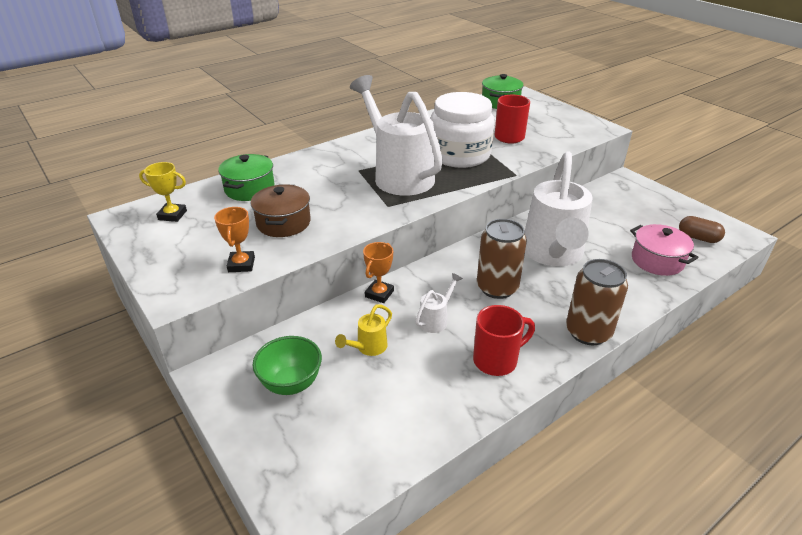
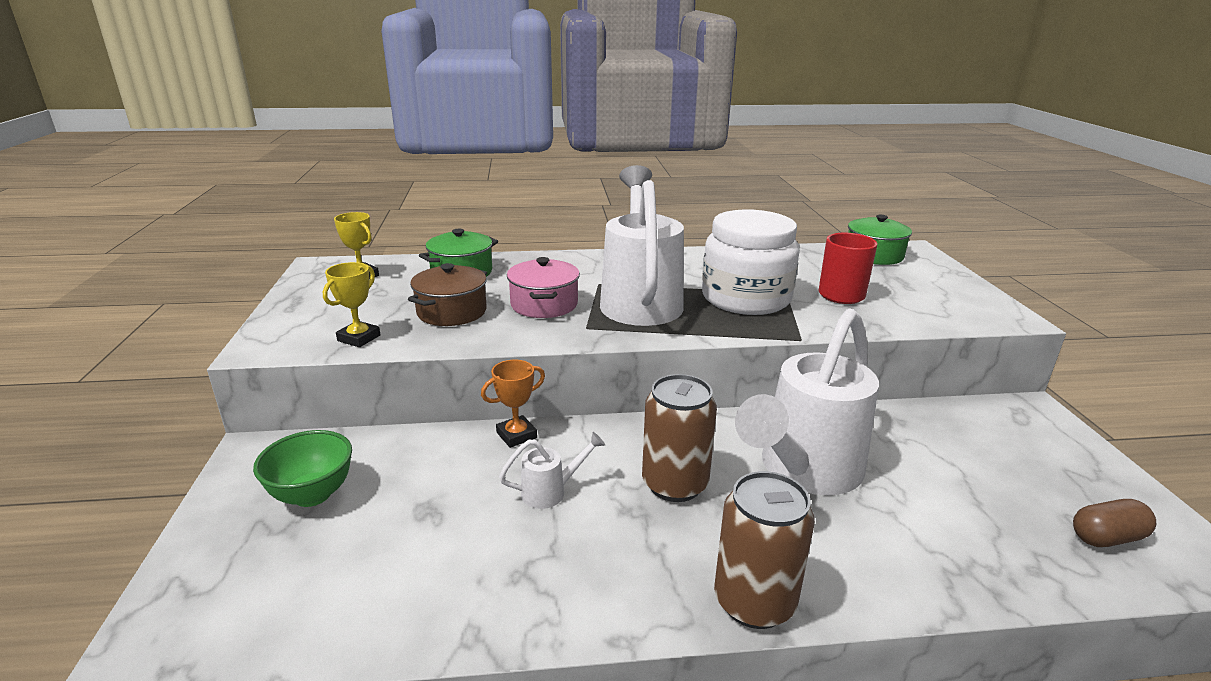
camera: 30 degrees right, 10 degrees down
(241, 264) = (359, 338): orange trophy -> yellow trophy
(368, 348) = (434, 491): yellow watering can -> none
(496, 360) = (574, 579): red mug -> none
(657, 261) = (986, 544): pink pot -> pink pot (544, 304)
(698, 238) = (1106, 538): brown capsule -> brown capsule turned 75 degrees counterclockwise

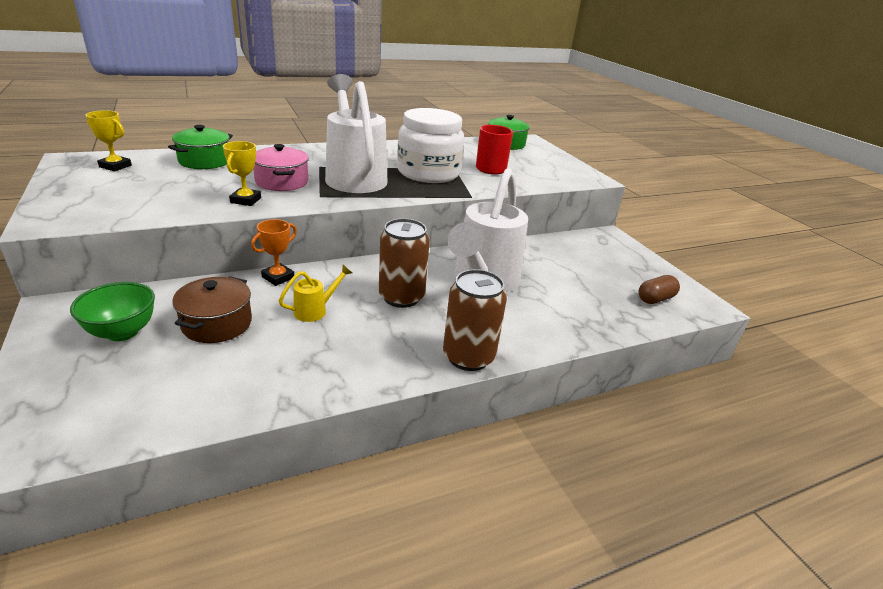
camera: 20 degrees left, 5 degrees up
(359, 338) = (134, 211): yellow trophy -> yellow trophy (246, 200)
(452, 312) = (208, 190): brown pot -> brown pot (217, 324)
(551, 491) = (315, 310): white watering can -> yellow watering can

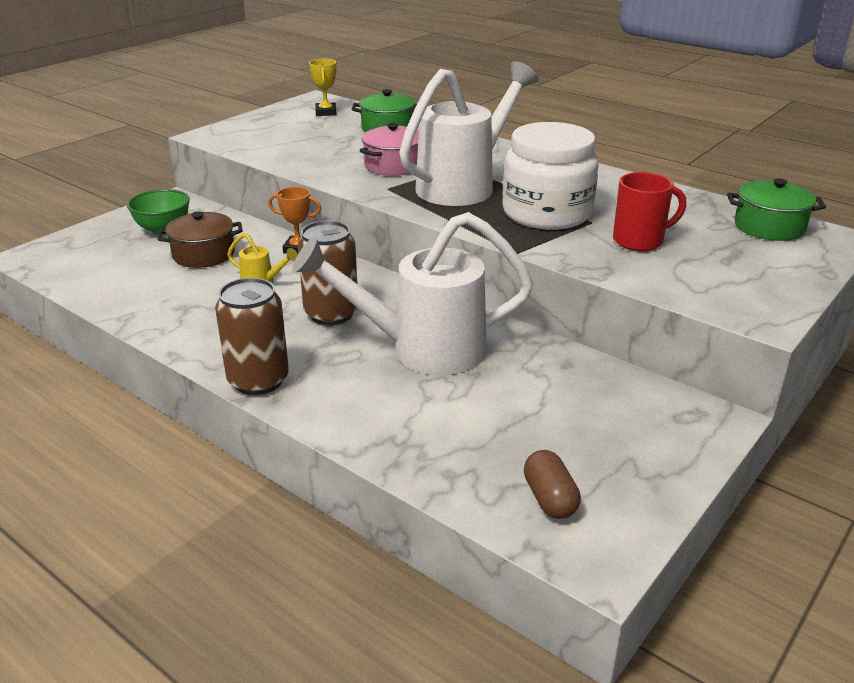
camera: 65 degrees right, 0 degrees up
(246, 200) = (331, 168): yellow trophy -> none
(655, 299) = (549, 498): brown capsule -> brown capsule turned 45 degrees clockwise

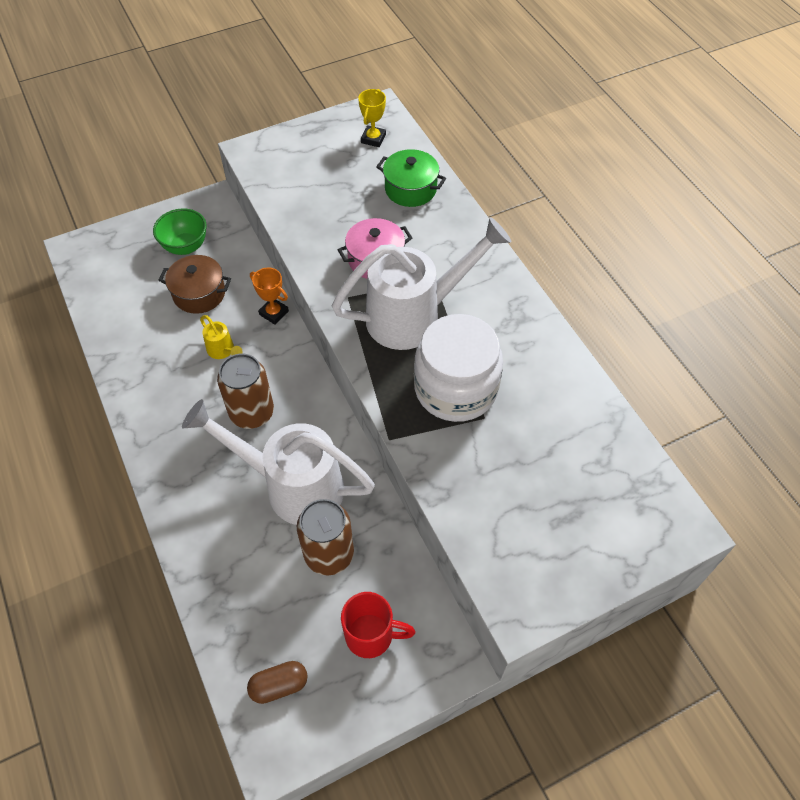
camera: 25 degrees right, 25 degrees up
(258, 380) = (161, 473): brown can -> brown can (329, 554)
(549, 498) = (279, 685): brown capsule -> brown capsule turned 60 degrees clockwise
(640, 241) = (504, 463): red mug -> red mug (371, 635)
(769, 227) = (638, 488): green pot -> none

